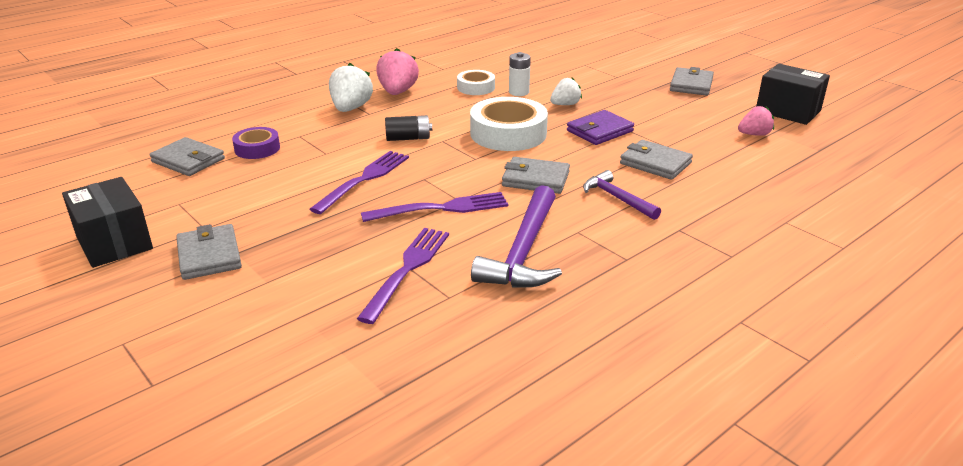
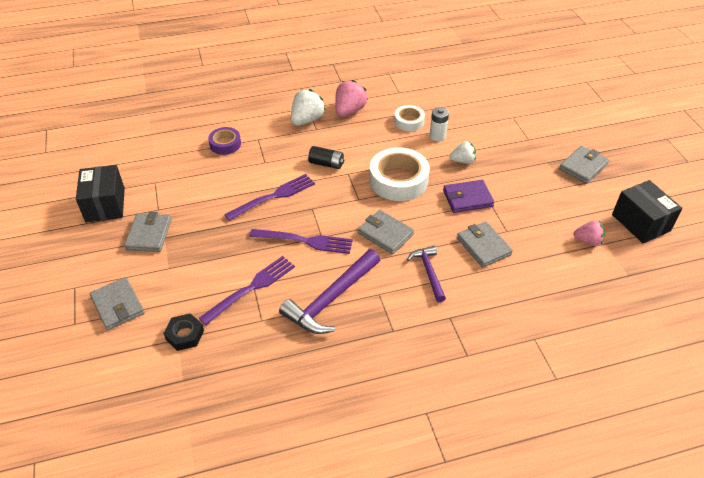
camera: 25 degrees right, 15 degrees up
(188, 160) = (179, 143): grey wallet -> grey wallet (118, 305)
(349, 344) = (185, 335): none -> black nut

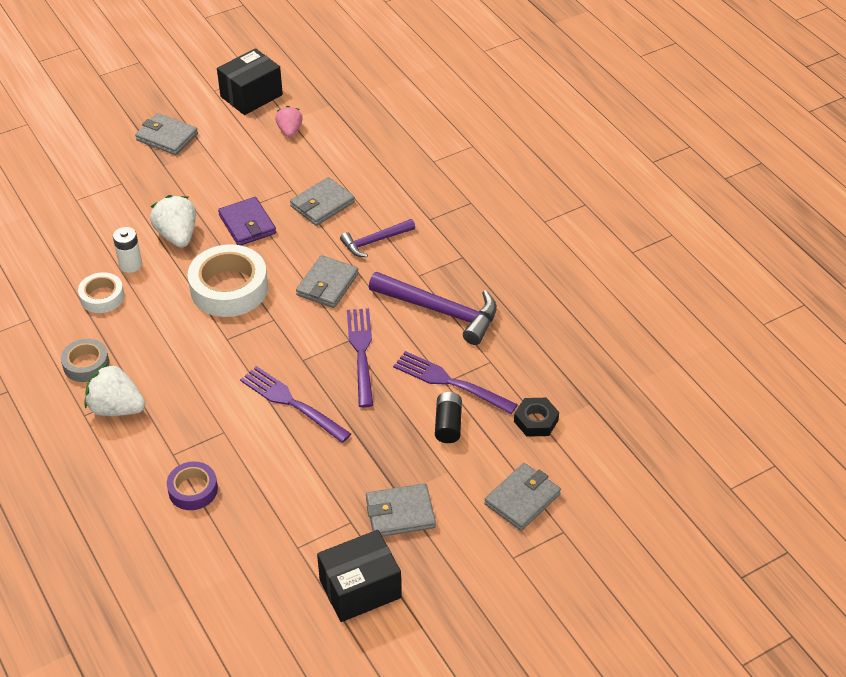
camera: 105 degrees left, 0 degrees up
(326, 164) = (212, 364): black battery -> black battery (448, 424)
(349, 111) = (86, 364): pink strawberry -> grey tape
(463, 161) = (177, 236): white strawberry -> white strawberry, size x1.57

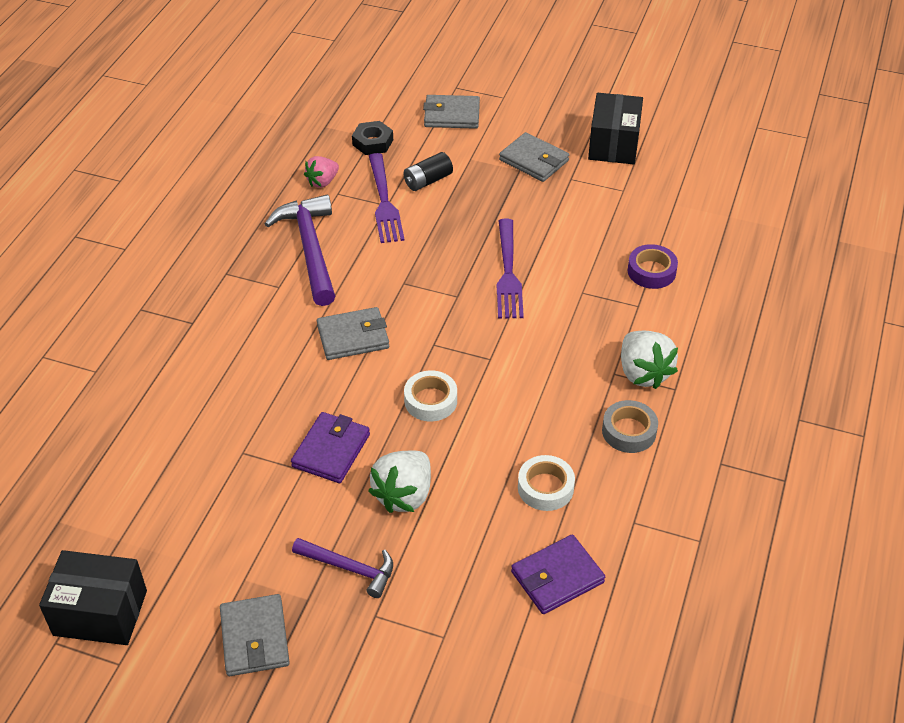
camera: 130 degrees left, 0 degrees up
(45, 262) = (557, 577): none -> purple wallet
(130, 265) = (482, 500): white battery -> none
(229, 288) = (430, 401): white tape -> white tape, size x0.56
(290, 131) = (141, 524): pink strawberry -> pink strawberry (322, 182)
(322, 204) = (244, 412): grey wallet -> none
(360, 589) = (613, 145): black box -> black box turned 75 degrees clockwise
(361, 353) = (410, 267): purple fork -> none
(375, 241) = (262, 341): purple hammer -> purple hammer (349, 568)

